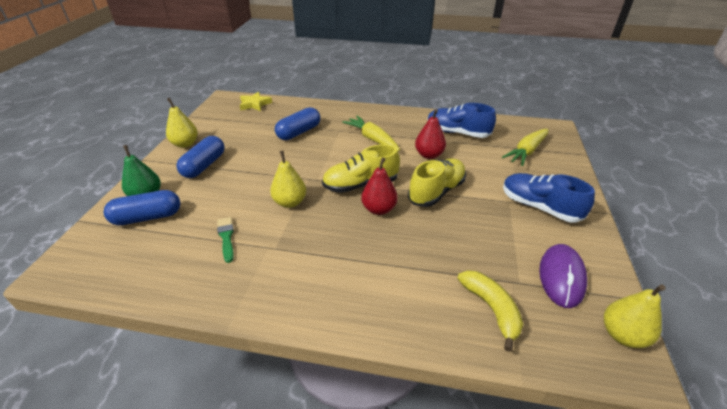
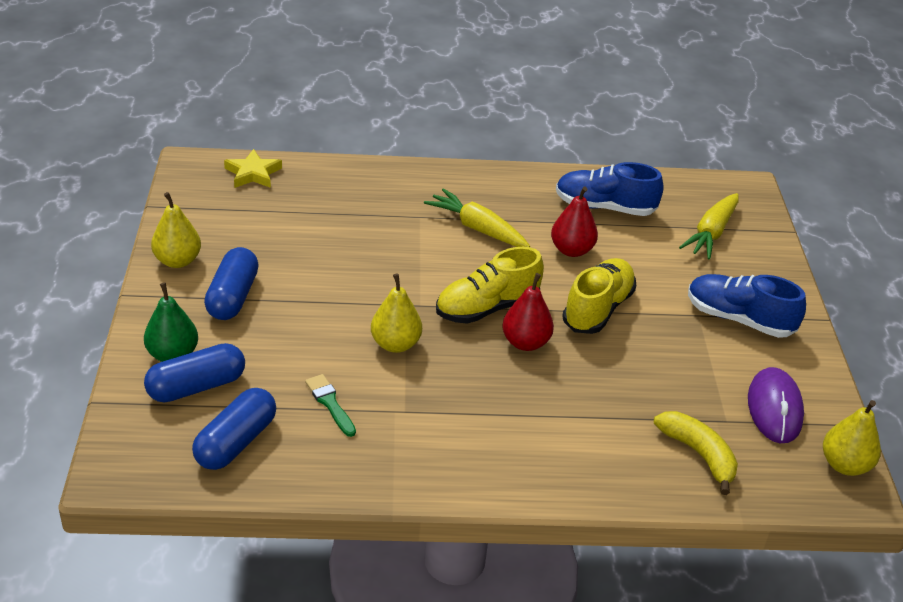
camera: 15 degrees left, 0 degrees up
(299, 132) = (355, 225): blue capsule -> blue capsule (236, 442)

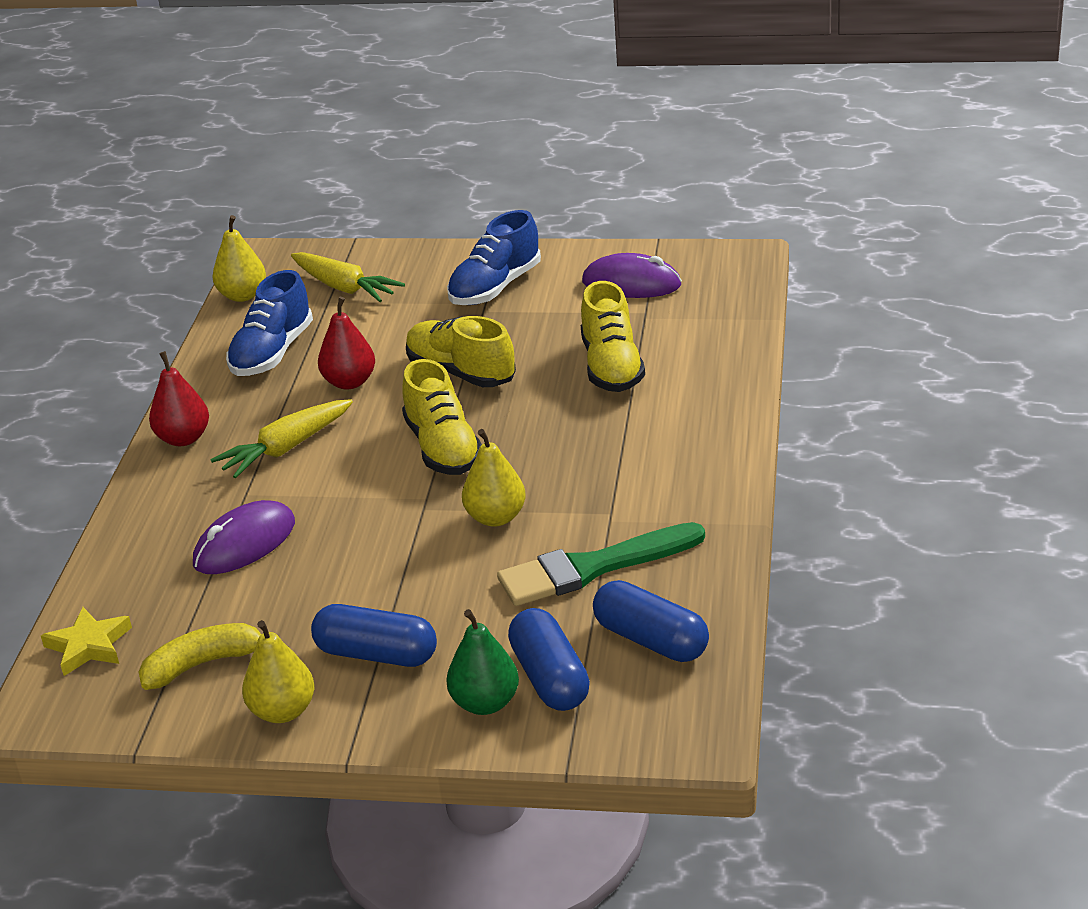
camera: 75 degrees left, 5 degrees down
(330, 403) = (592, 568): green brush -> green brush, size x2.02
(360, 223) = (244, 543): none -> purple mouse
(525, 342) = (509, 424): red pear -> red pear (183, 438)
(626, 401) = (611, 367): none -> yellow shoe
(698, 454) = (691, 332): yellow banana -> yellow banana (203, 664)
(844, 465) = (709, 257): yellow pear -> yellow pear (242, 295)

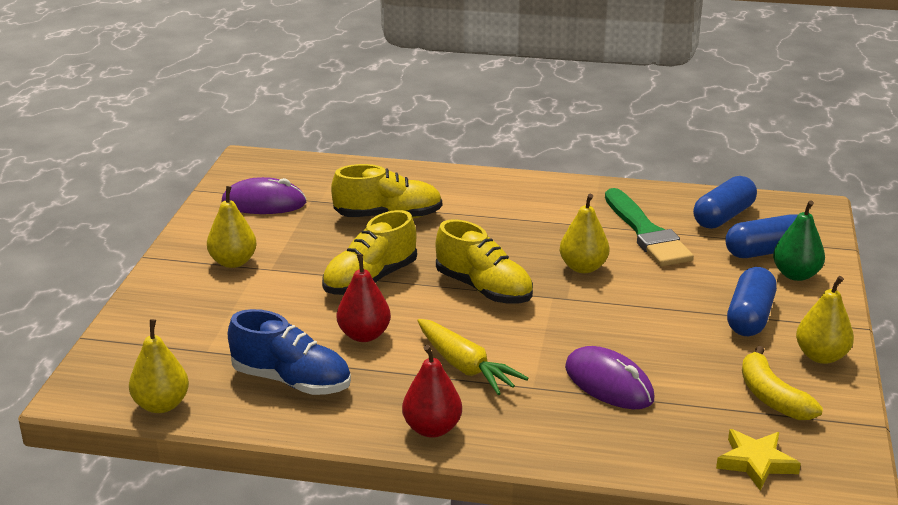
camera: 90 degrees left, 5 degrees down
(344, 287) = (184, 341): yellow carrot -> none
(443, 448) = (483, 289): yellow shoe -> yellow shoe turned 60 degrees clockwise
(495, 287) = (233, 262): blue shoe -> yellow pear
(631, 284) = (264, 203): purple mouse -> purple mouse turned 75 degrees clockwise

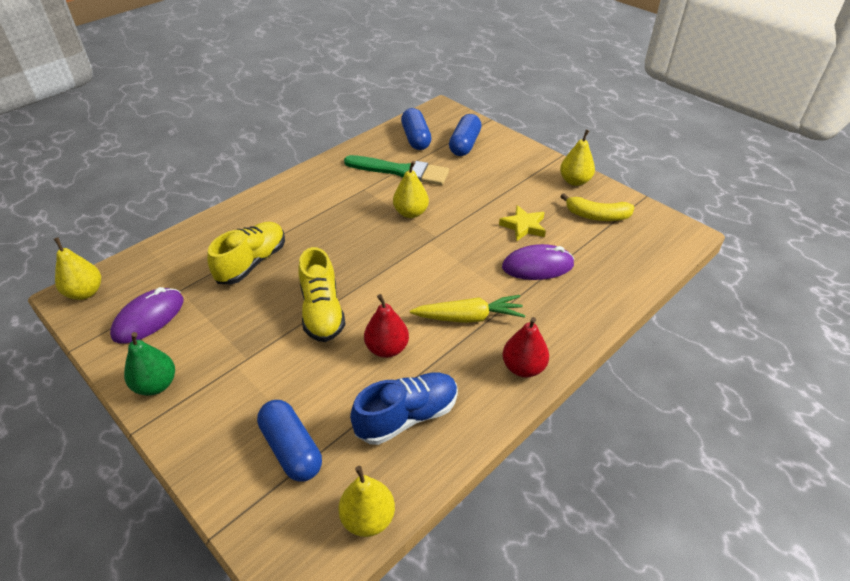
camera: 55 degrees left, 15 degrees up
(233, 262) = (211, 376): yellow pear -> yellow pear (85, 292)
(483, 289) = (390, 264): yellow shoe -> none
(750, 317) = (519, 183): blue capsule -> blue capsule (291, 449)
(755, 462) = (648, 252): yellow star -> yellow star (523, 226)
(796, 275) = (496, 148): green pear -> green pear (156, 385)

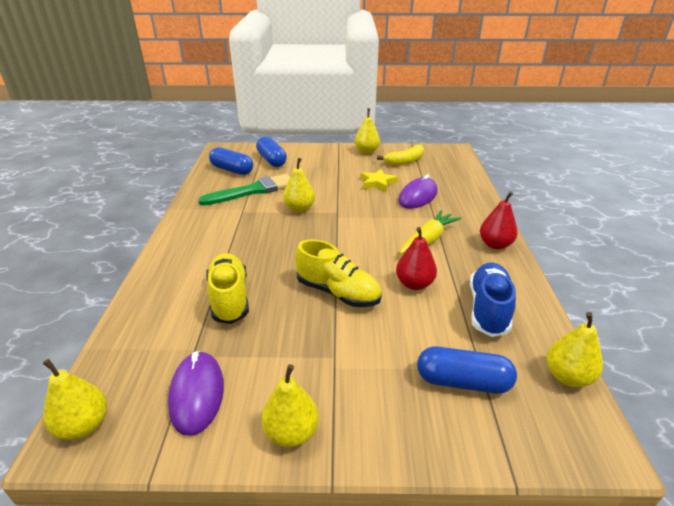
camera: 45 degrees left, 10 degrees down
(156, 385) = (291, 432): green pear -> yellow pear

